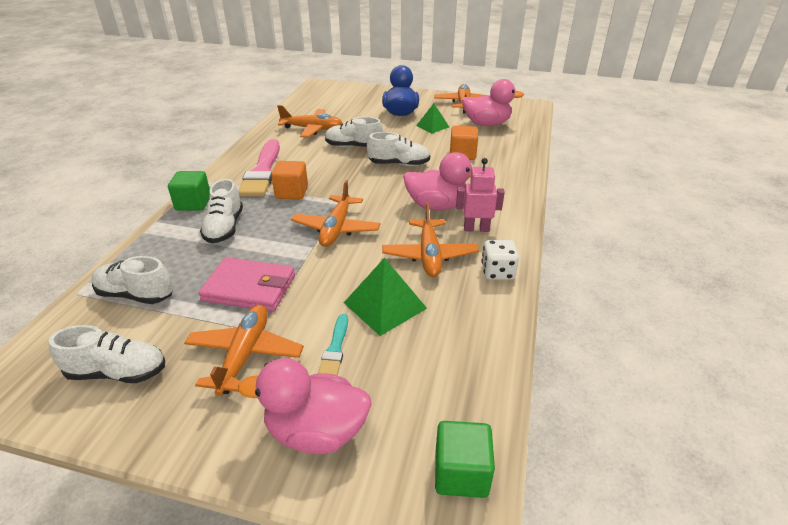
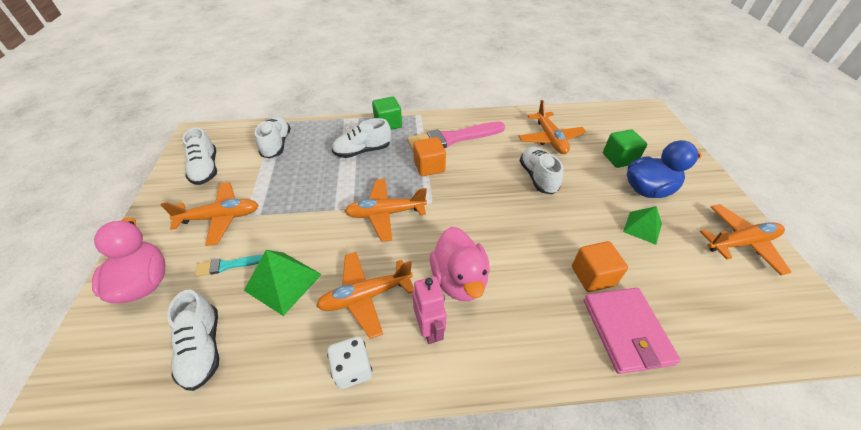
camera: 70 degrees right, 10 degrees up
(249, 288) = (292, 192): pink wallet -> pink wallet (626, 331)
(399, 164) = (526, 223): white shoe -> white shoe (203, 348)
(461, 473) = (87, 392): green cube -> green cube (619, 158)
(486, 124) = (704, 284): pink duck -> none

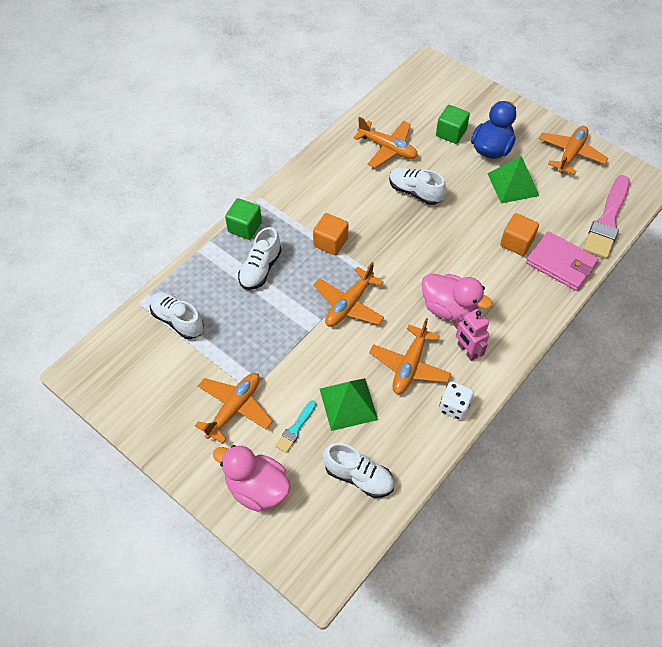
camera: 45 degrees left, 10 degrees up
(206, 169) = (152, 389): white shoe -> none
(429, 329) = (467, 351): pink robot -> pink robot turned 150 degrees counterclockwise
(452, 138) = (316, 202): pink brush -> pink brush (607, 221)
(642, 227) = (513, 184): green pyramid -> green pyramid, size x1.53

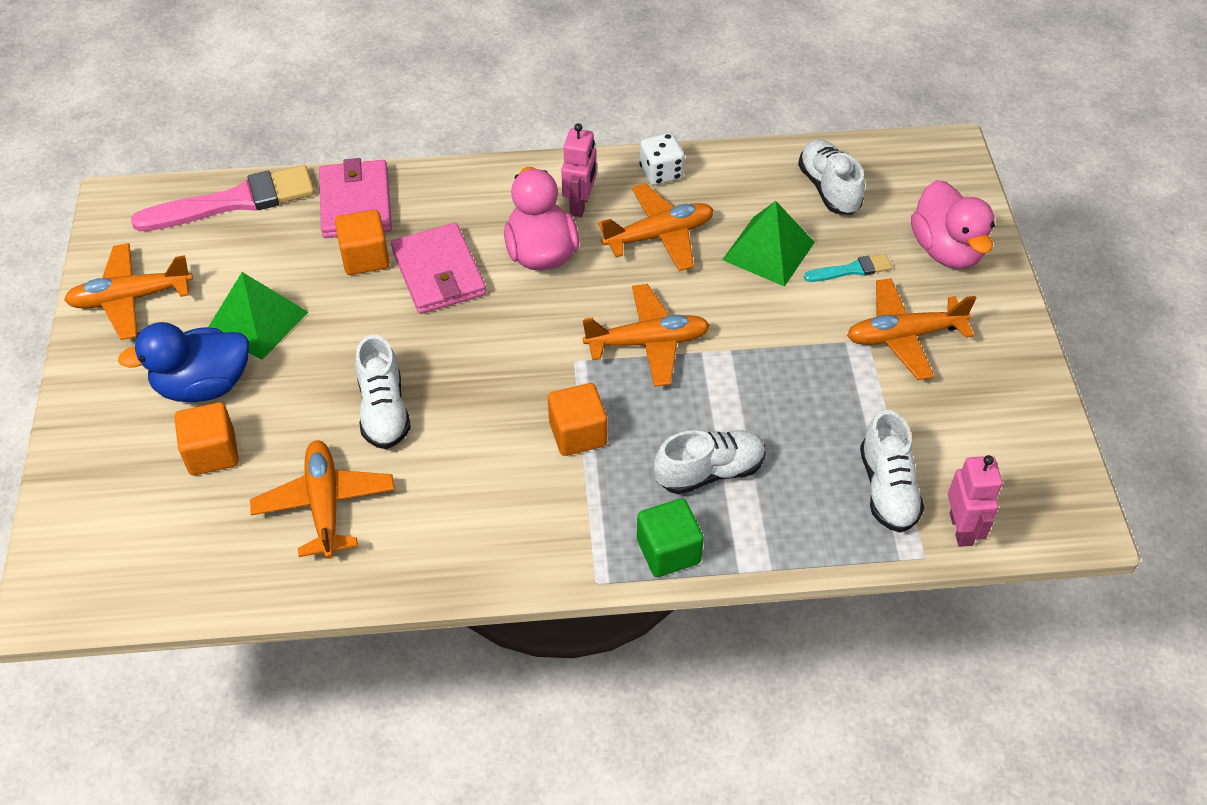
camera: 135 degrees left, 5 degrees down
(131, 327) = (961, 529): none -> pink robot
(451, 133) = (212, 453): green cube -> orange cube
(477, 262) = (438, 273): none -> pink wallet

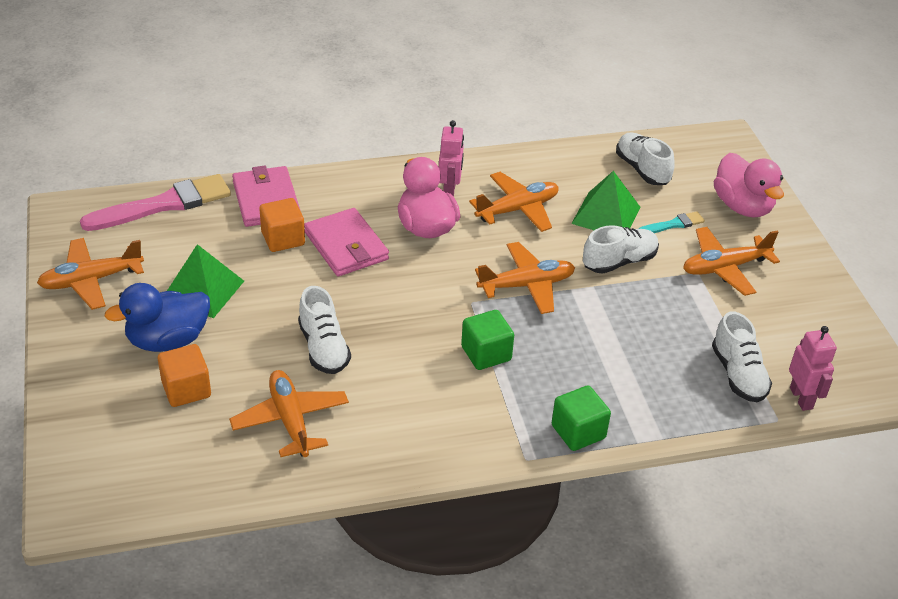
camera: 10 degrees left, 10 degrees down
(578, 433) = (486, 353): orange cube -> green cube
(661, 173) = (508, 165): white dice -> none
(709, 472) = (597, 373): white shoe -> white shoe (619, 261)

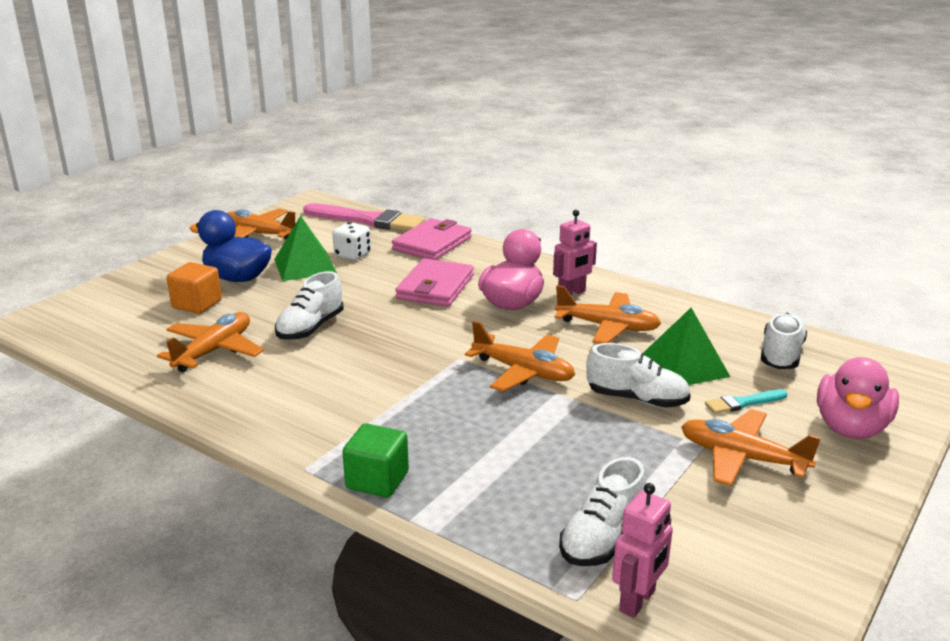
camera: 50 degrees right, 15 degrees down
(221, 253) = (352, 255): none -> white dice
(283, 239) = (403, 265): orange cube -> none
(486, 353) = (408, 392): green cube -> none
(673, 224) = (743, 403): turquoise brush -> turquoise brush turned 135 degrees clockwise

